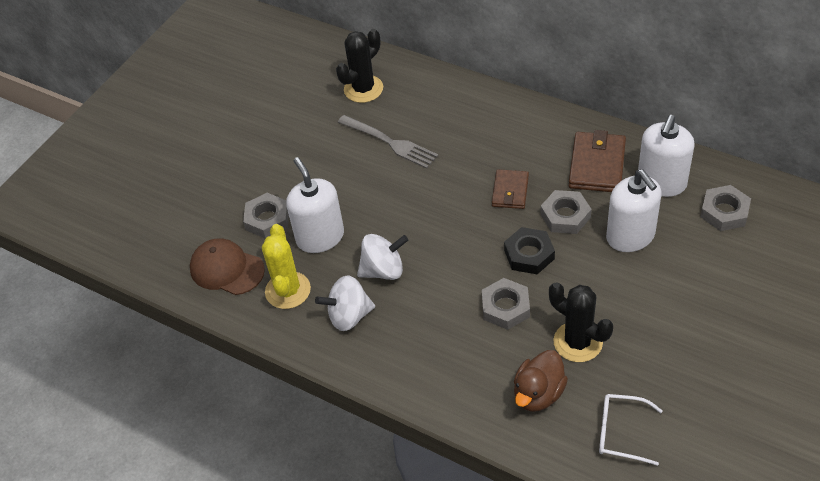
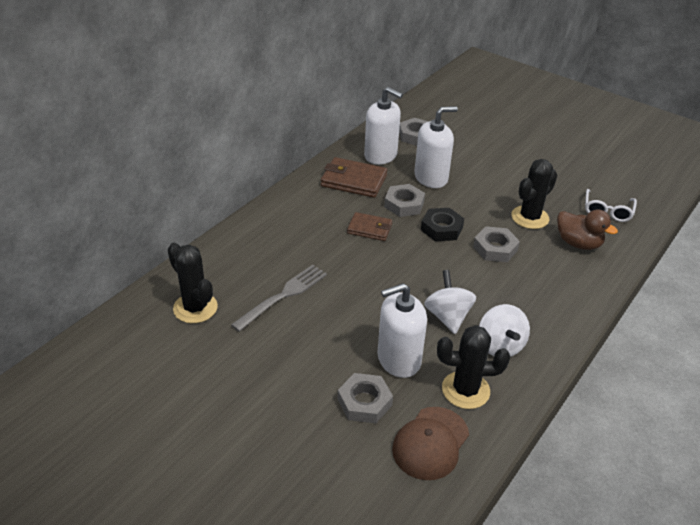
camera: 90 degrees left, 10 degrees down
(288, 290) = (465, 390): yellow cactus -> black cactus

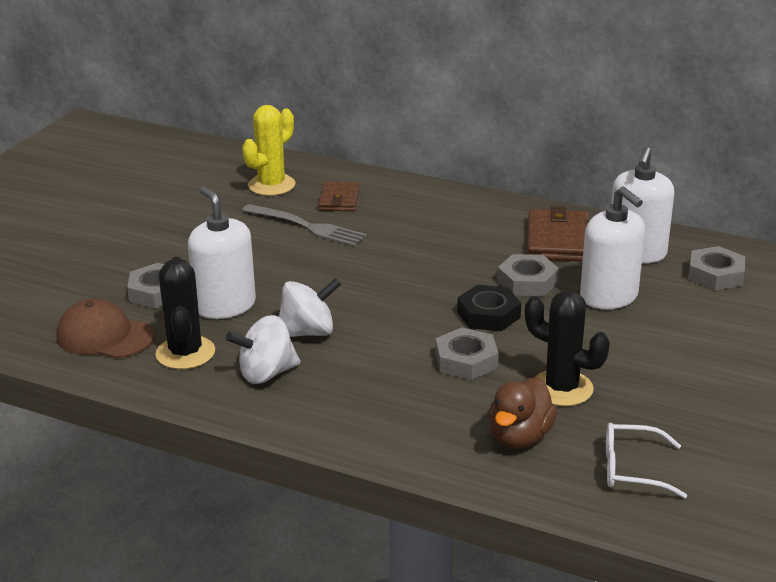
camera: 80 degrees right, 10 degrees down
(195, 308) = (271, 185): black cactus -> yellow cactus
(369, 229) = (457, 263): brown wallet -> brown wallet (339, 200)

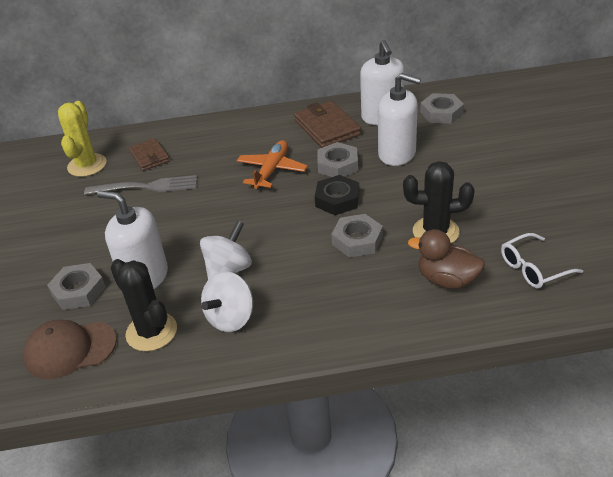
camera: 30 degrees left, 10 degrees up
(450, 259) = (272, 170): none -> orange plane
(519, 437) = (447, 280): brown duck -> brown duck turned 120 degrees clockwise

